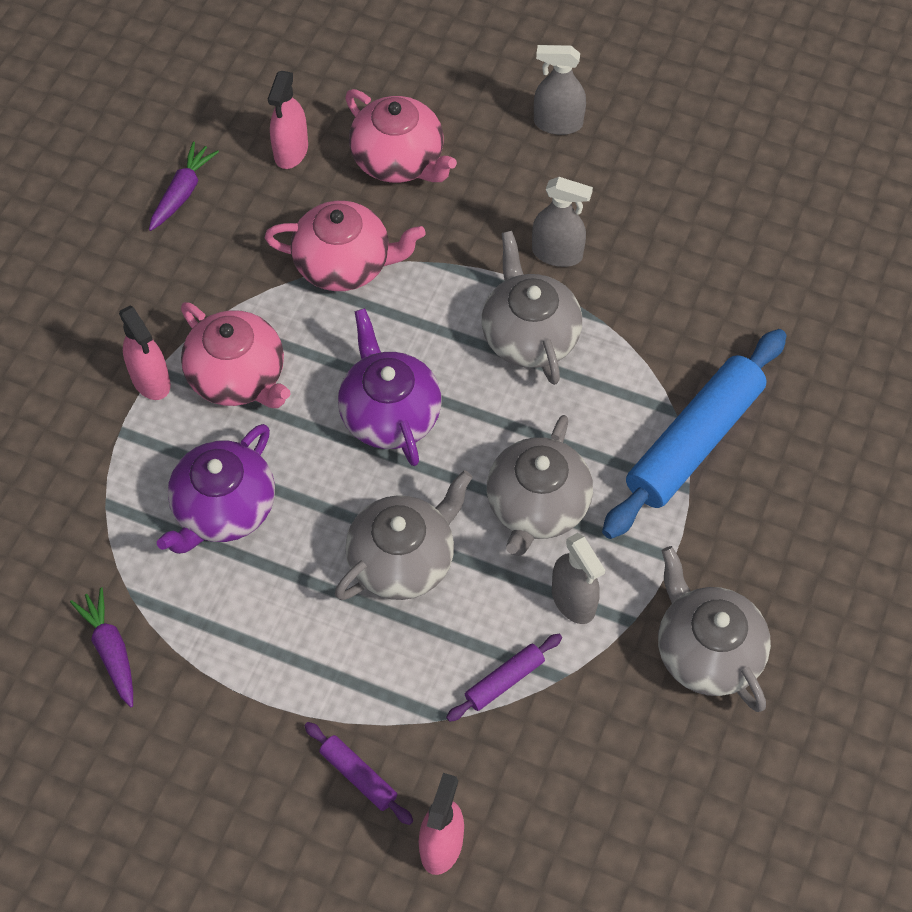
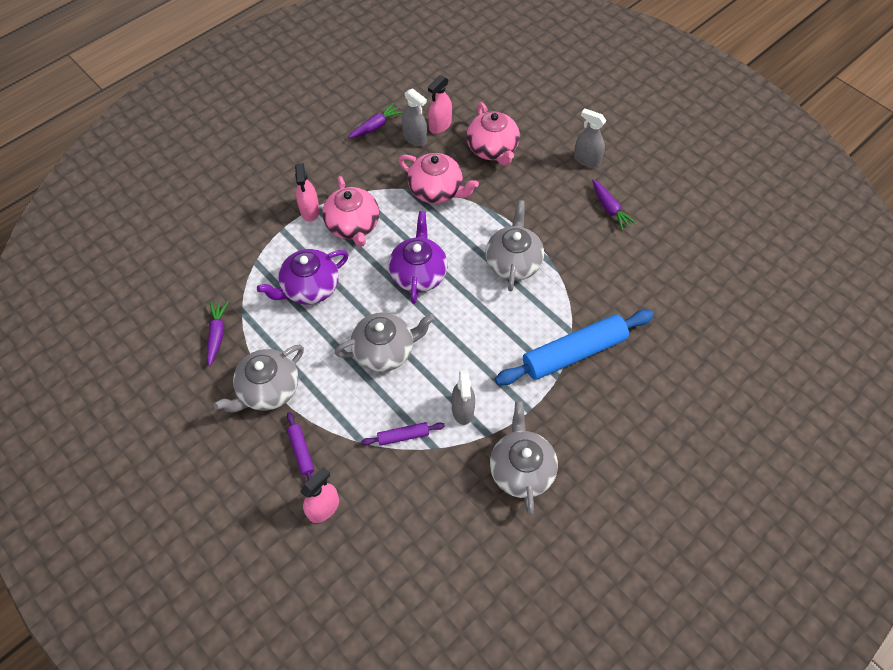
camera: 25 degrees right, 0 degrees up
(537, 506) = (470, 352): grey teapot -> grey teapot (268, 389)
(557, 253) = (550, 226): grey spray bottle -> grey spray bottle (415, 138)
(633, 190) = (609, 208): none -> purple carrot

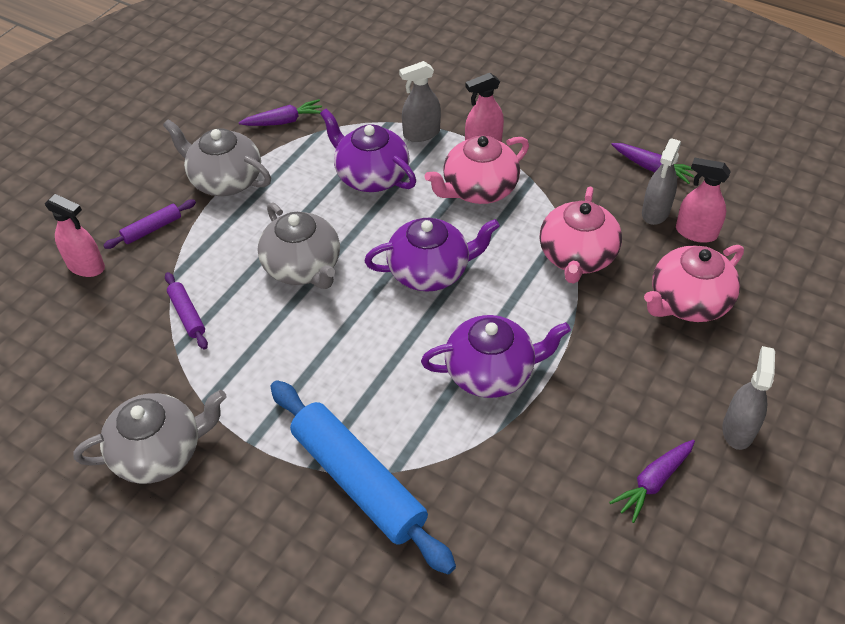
camera: 75 degrees right, 10 degrees down
(463, 409) = (236, 367): grey spray bottle -> grey spray bottle (421, 133)
(513, 262) = (491, 372): grey teapot -> purple teapot

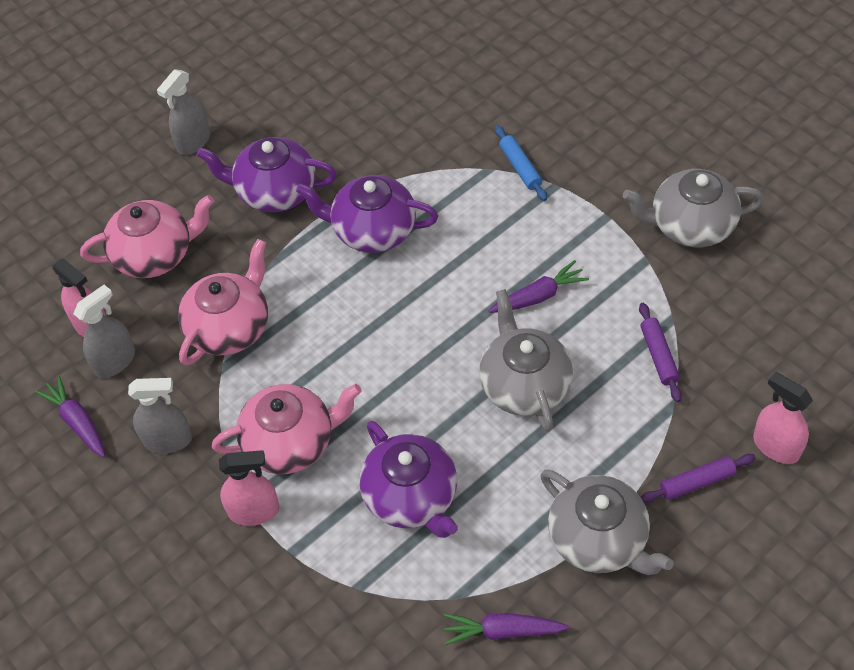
camera: 160 degrees left, 5 degrees up
(358, 481) = (520, 167): blue rolling pin -> blue rolling pin, size x0.45
(421, 133) = (323, 554): grey spray bottle -> grey spray bottle (168, 440)
(430, 271) = (389, 347): purple teapot -> purple teapot (275, 191)
(653, 482) = (286, 120): purple carrot -> purple carrot (539, 296)

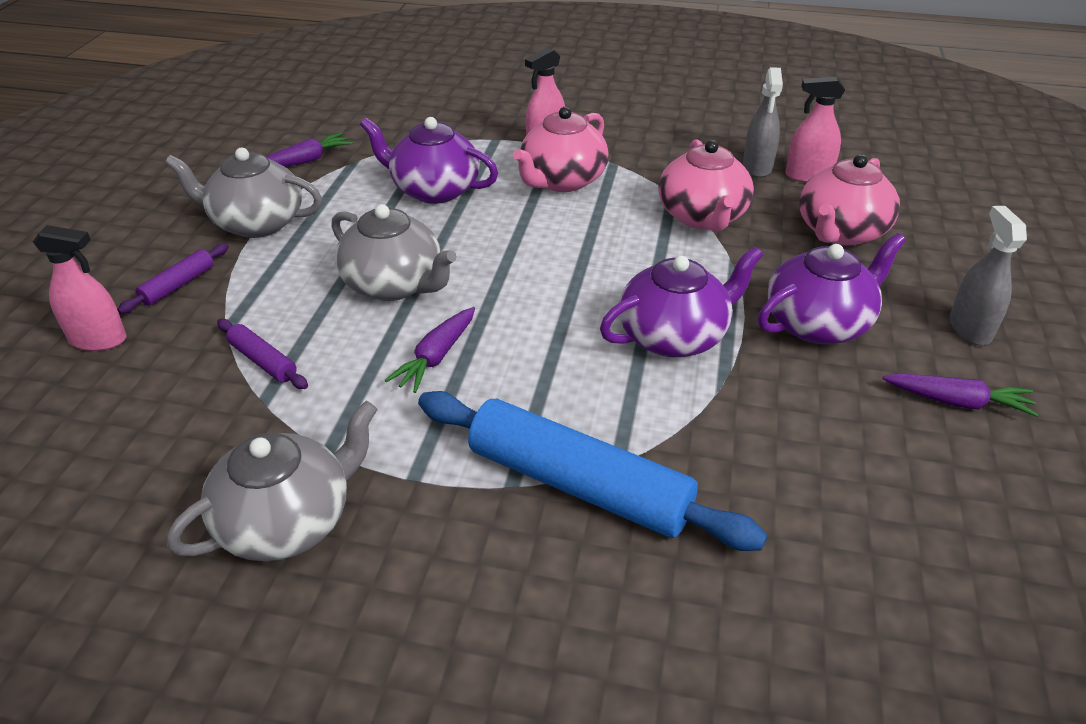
camera: 140 degrees right, 15 degrees down
(77, 421) = (730, 134): purple carrot -> purple carrot (957, 402)
(168, 440) = (654, 150): grey spray bottle -> none
(520, 167) = (578, 485): blue rolling pin -> blue rolling pin, size x2.22

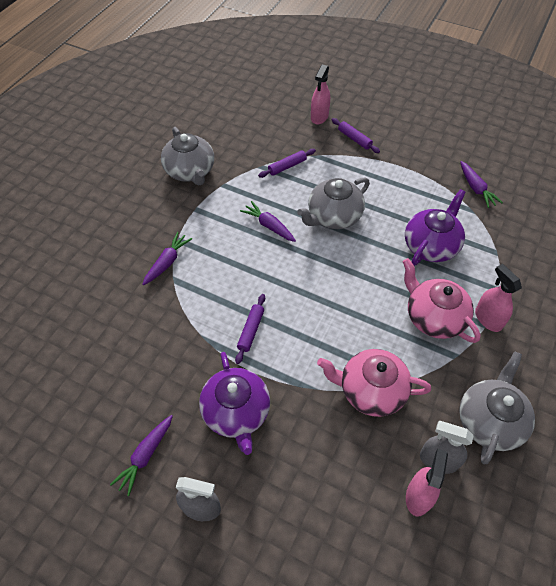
camera: 105 degrees right, 15 degrees up
(256, 223) = (406, 166): grey teapot -> grey teapot (489, 421)
(578, 485) = (167, 262): blue rolling pin -> purple carrot
(674, 336) = (251, 331): purple teapot -> purple rolling pin
(840, 232) = (332, 480): pink teapot -> none

